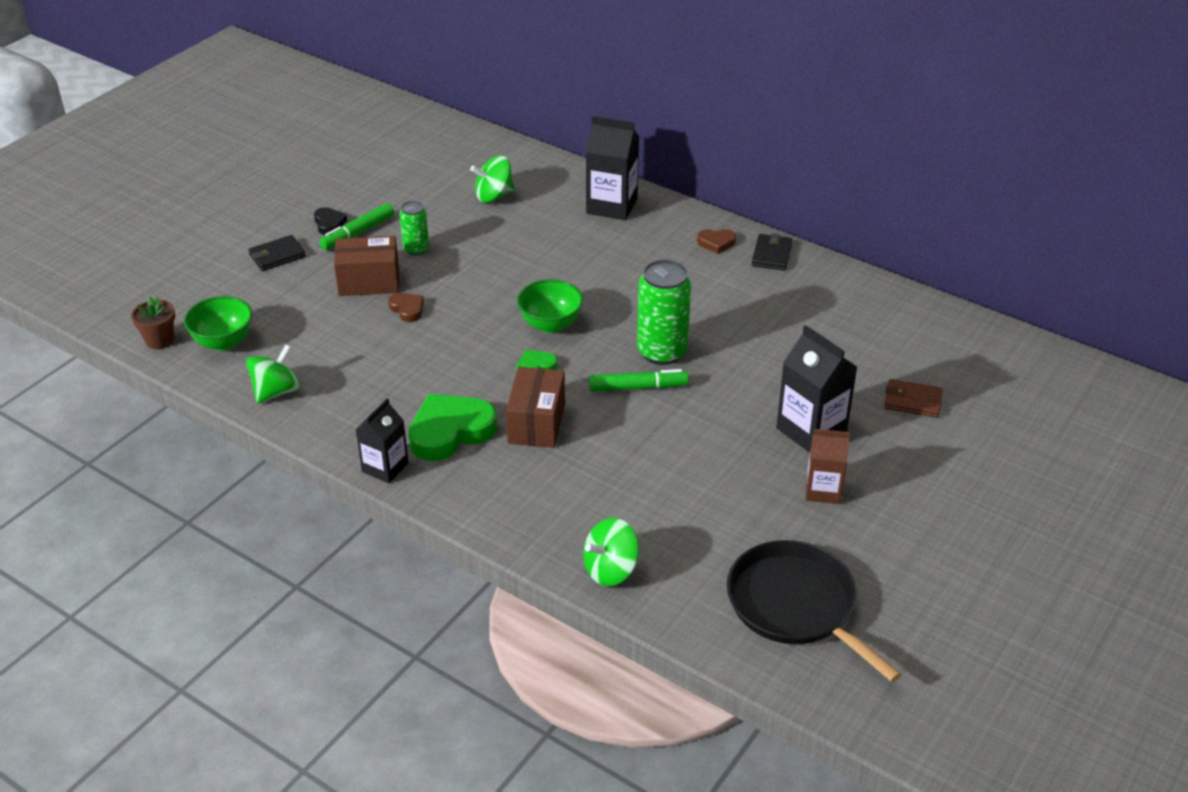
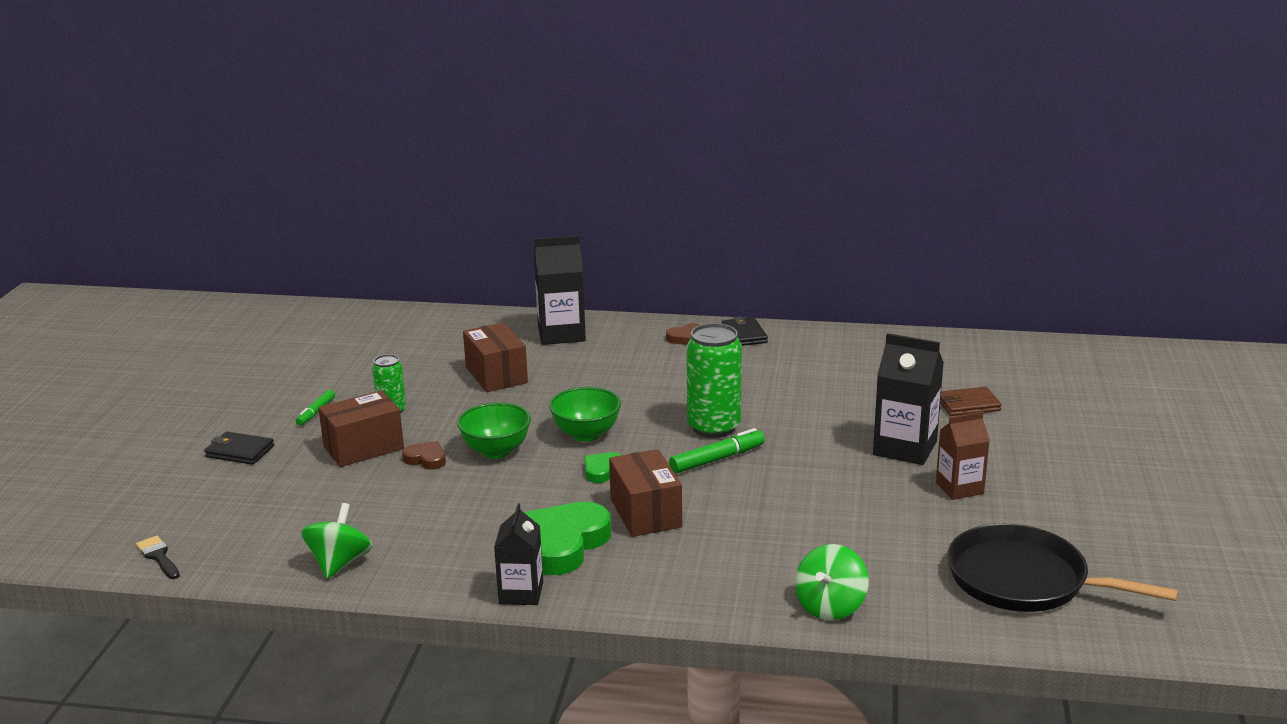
camera: 25 degrees left, 15 degrees down
(159, 340) = (158, 556): brown flower pot -> black brush
(223, 342) = (239, 538): green bowl -> green bowl (496, 451)
(277, 256) = (239, 451): black wallet -> black wallet turned 75 degrees clockwise
(329, 223) = (276, 412): black heart -> none
(358, 233) = (316, 412): green marker -> green marker, size x0.63
(493, 196) = (436, 352): green spinning top -> none
(524, 236) = (496, 375): none -> brown box

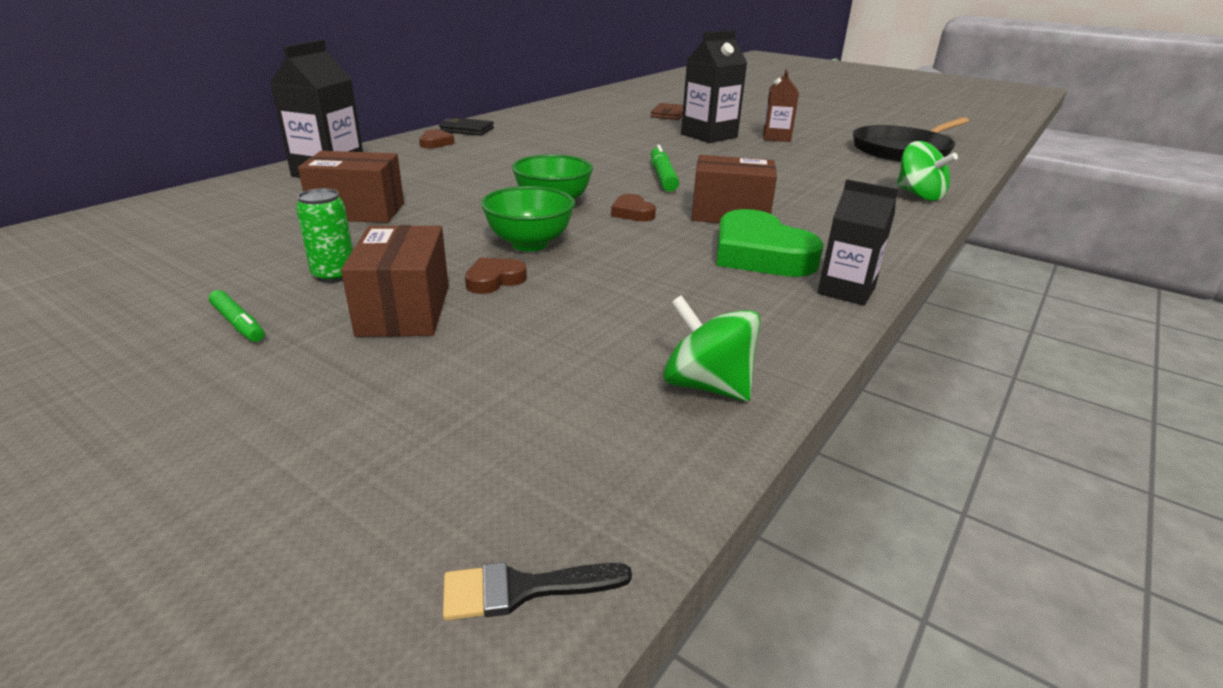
camera: 65 degrees left, 5 degrees up
(239, 451) = (244, 412): black wallet -> none
(602, 470) = (632, 213): green heart -> brown heart
(714, 427) = (607, 167): green can -> none

